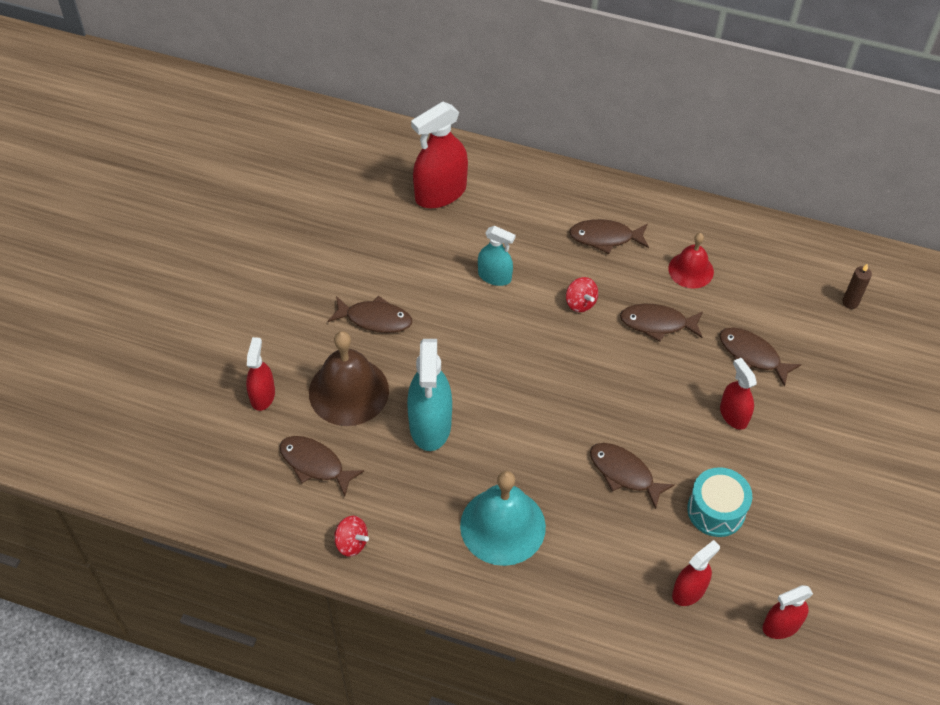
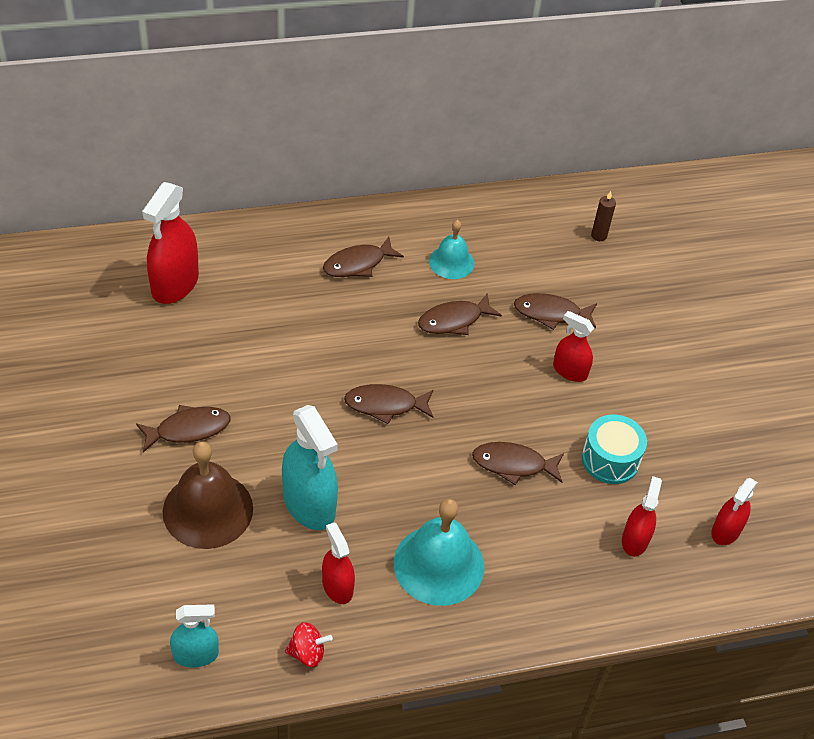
camera: 35 degrees left, 5 degrees down
(262, 395) = (121, 555): red spray bottle -> red spray bottle (337, 586)
(315, 464) = (220, 596): brown fish -> brown fish (385, 405)
(494, 276) = (279, 340): turquoise spray bottle -> turquoise spray bottle (196, 654)
(580, 303) = (374, 331): red spinning top -> none
(691, 270) = (451, 262): red bell -> turquoise bell

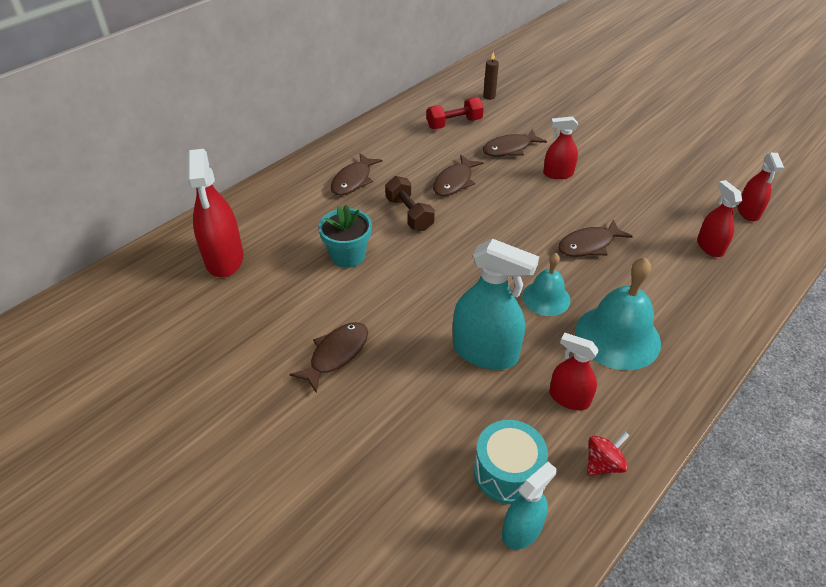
camera: 30 degrees left, 5 degrees down
(208, 510) = (412, 405): brown bell -> none
(280, 342) = (348, 256): none -> turquoise flower pot
(375, 331) = (409, 214): none -> brown dumbbell
(385, 405) = (466, 255): brown fish -> none
(451, 262) = (415, 150): turquoise bell -> turquoise bell (546, 298)
(524, 251) = (454, 123): none -> red dumbbell
(610, 459) = (640, 209): turquoise drum -> turquoise drum (507, 472)

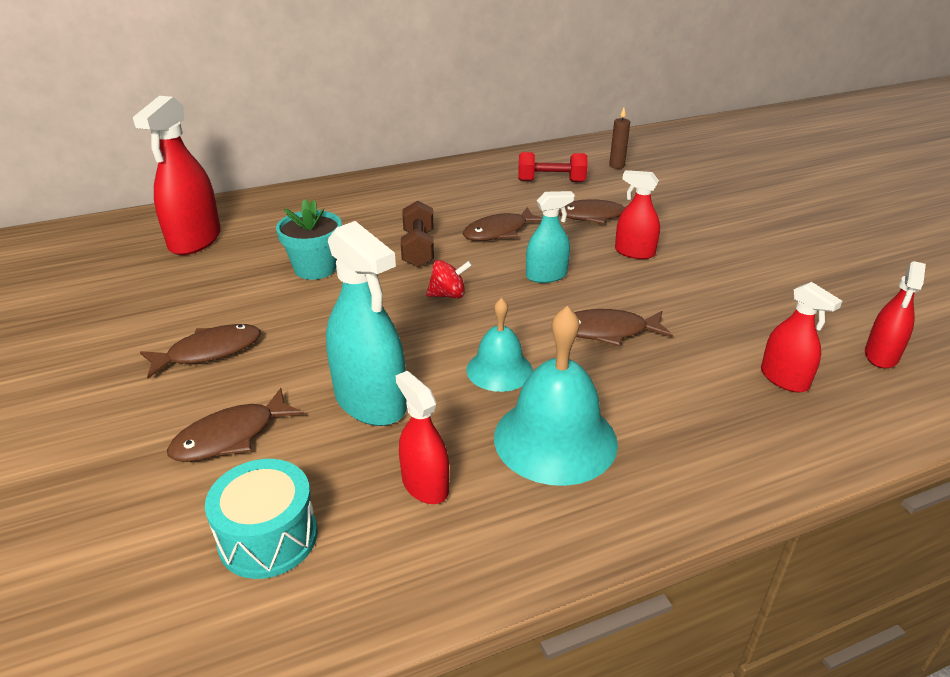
camera: 25 degrees right, 10 degrees down
(353, 180) = (389, 206): brown fish -> brown fish (231, 436)
(522, 530) = (219, 611): turquoise spray bottle -> turquoise spray bottle (546, 276)
(603, 464) = (396, 577): red spinning top -> red spinning top (448, 295)
(710, 247) = (784, 379): red spray bottle -> red spray bottle turned 135 degrees clockwise

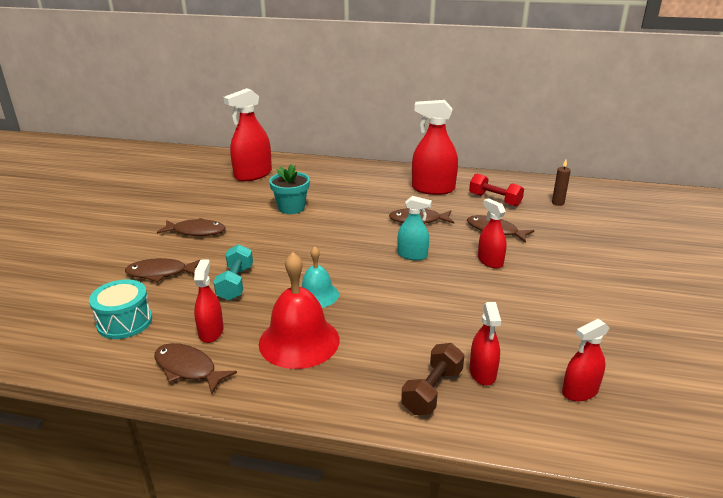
camera: 35 degrees right, 5 degrees down
(370, 401) = (235, 283): turquoise spray bottle -> turquoise dumbbell
(418, 248) = (358, 215): brown dumbbell -> brown dumbbell (432, 391)
(448, 295) = (341, 246): red spinning top -> none
(467, 188) = (433, 189): none -> red spray bottle
(555, 439) = (299, 341): turquoise bell -> red bell
(608, 331) = (406, 300): brown fish -> brown fish (188, 369)

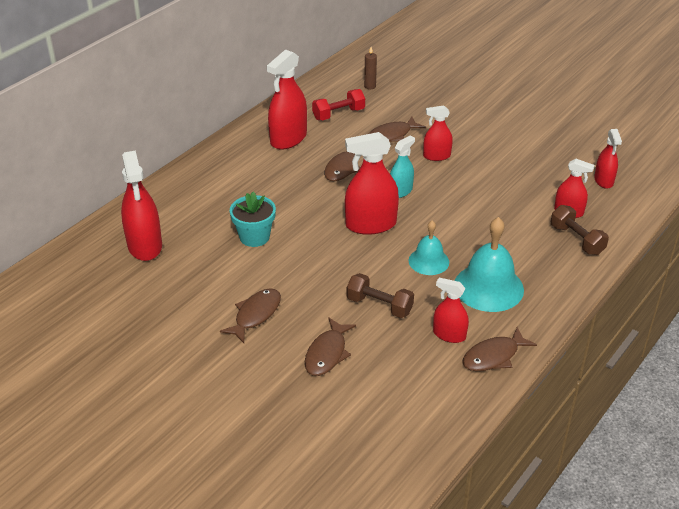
camera: 65 degrees left, 10 degrees up
(124, 322) = (402, 388): turquoise drum -> none
(235, 283) = (379, 305): turquoise dumbbell -> brown dumbbell
(299, 341) = (488, 287): red bell -> turquoise bell
(348, 252) = (371, 224): none -> red spray bottle

